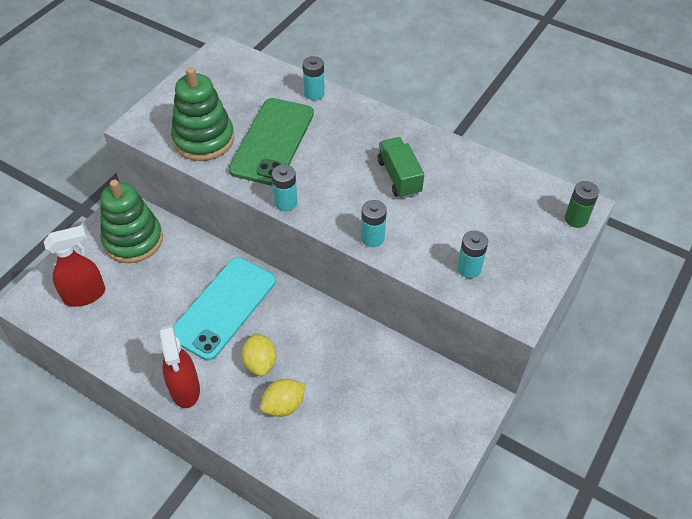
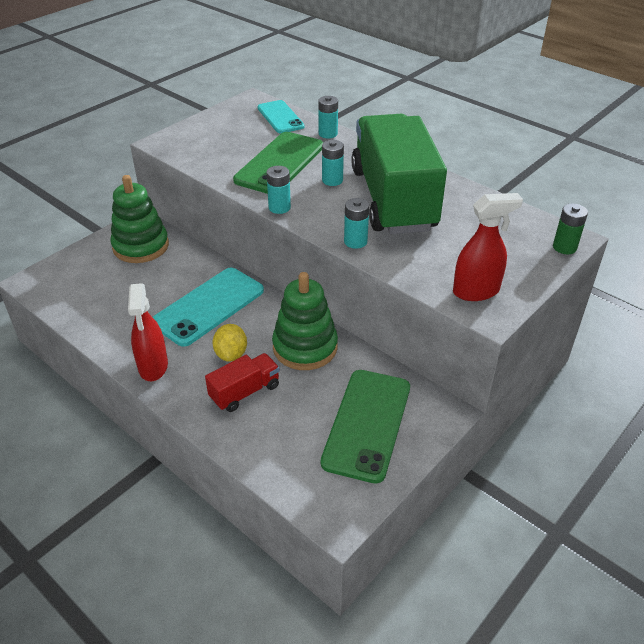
camera: 10 degrees right, 10 degrees down
(85, 295) = (84, 282): red spray bottle -> red spray bottle (476, 291)
(203, 139) = (217, 156): green stacking toy -> green stacking toy (305, 347)
(258, 75) = (280, 117): none -> turquoise phone
(284, 405) = (245, 392): yellow lemon -> red truck
(399, 177) = (393, 199): green truck -> green truck, size x2.34
(409, 424) = (367, 424): none -> green phone
(469, 268) = (446, 274): turquoise battery -> turquoise battery (332, 180)

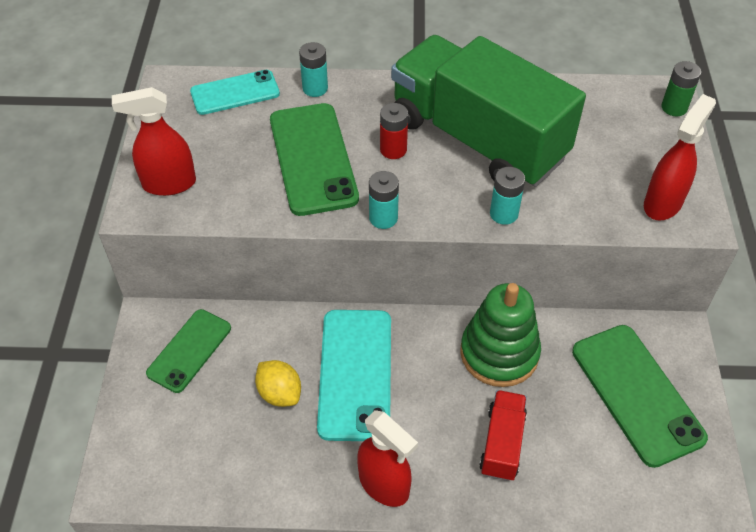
camera: 40 degrees left, 10 degrees up
(141, 246) = (189, 350): green stacking toy -> green phone
(190, 140) = (169, 184): none -> red spray bottle
(231, 354) = (442, 412): yellow lemon -> yellow lemon (280, 393)
(280, 117) = (235, 93): turquoise phone -> turquoise phone turned 45 degrees counterclockwise
(332, 180) = (393, 150): turquoise battery -> red battery

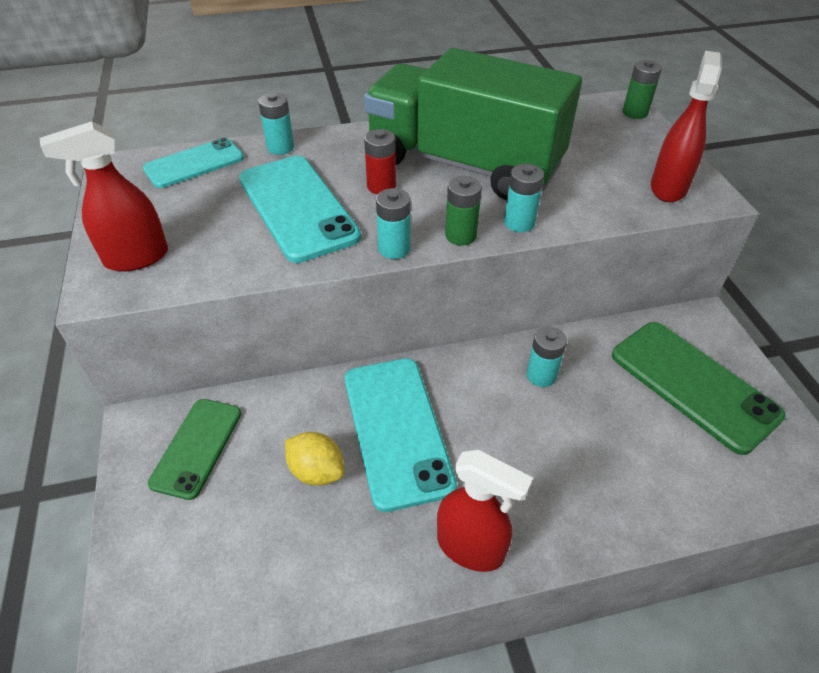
camera: 15 degrees left, 5 degrees down
(313, 159) = (298, 207): green phone -> turquoise phone
(446, 216) = (461, 235): none -> green battery
(499, 353) = (541, 375): green stacking toy -> turquoise battery
(502, 443) = (582, 467): red truck -> none

